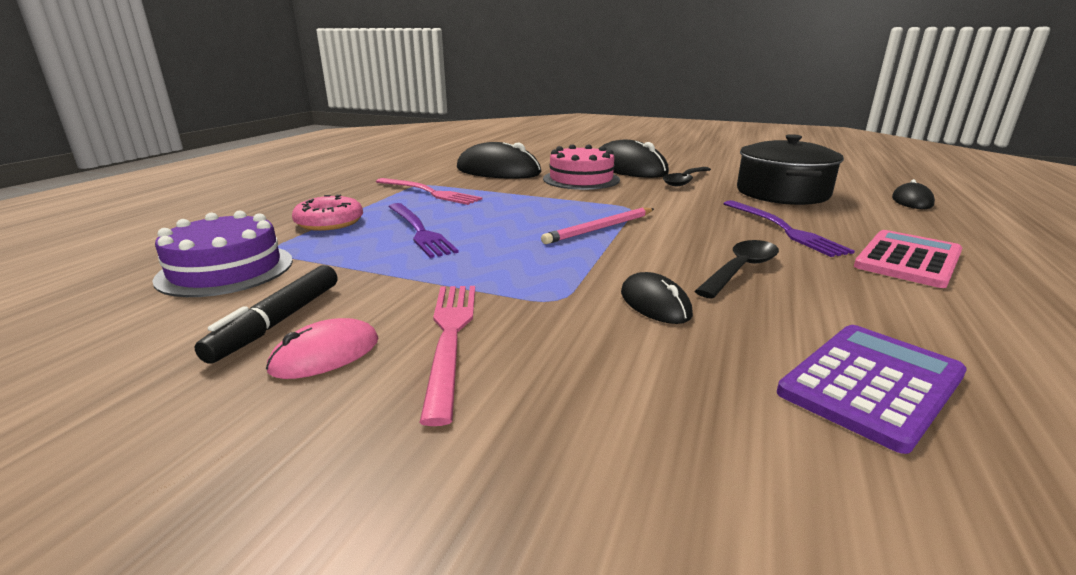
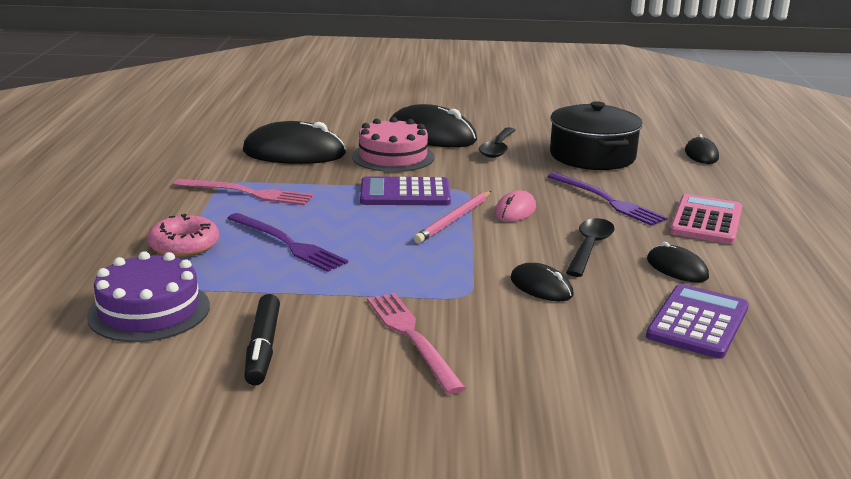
camera: 20 degrees left, 0 degrees up
(325, 354) = (332, 365): pink mouse -> pink mouse (515, 211)
(568, 204) = (405, 193): none -> purple calculator
(853, 306) = (677, 268): none -> black mouse

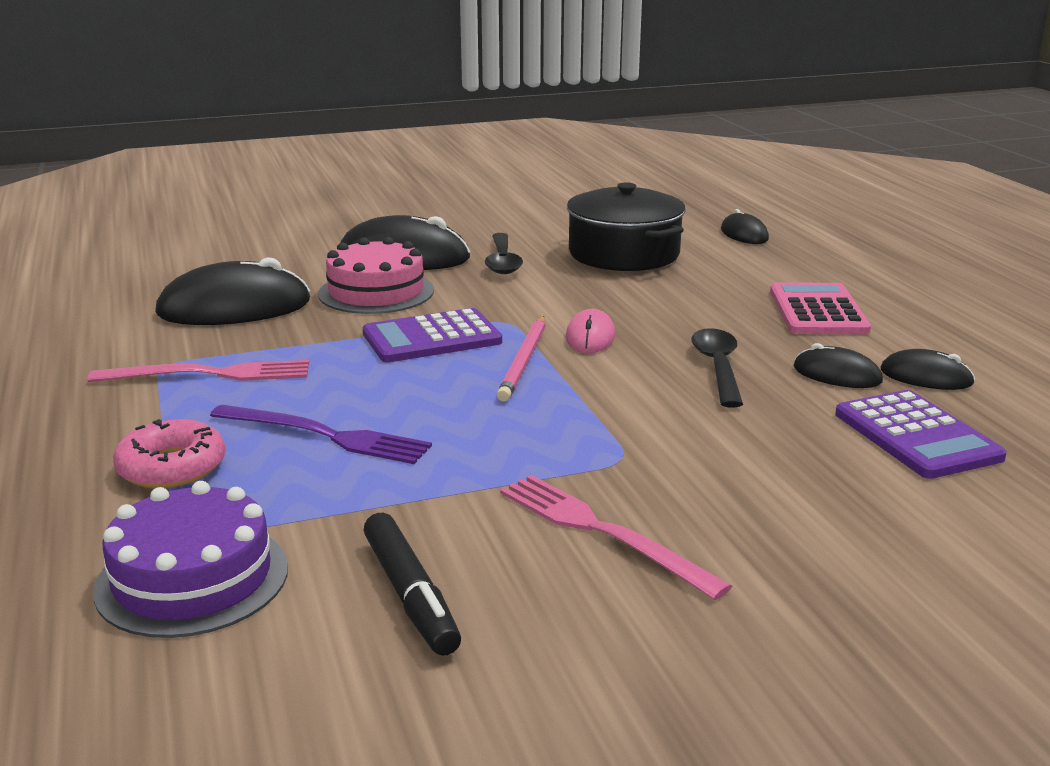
camera: 20 degrees left, 0 degrees up
(541, 287) = (704, 429): black mouse -> black mouse (926, 377)
(607, 200) = (688, 305): purple fork -> none
(698, 322) = (917, 436): purple calculator -> purple calculator turned 150 degrees clockwise

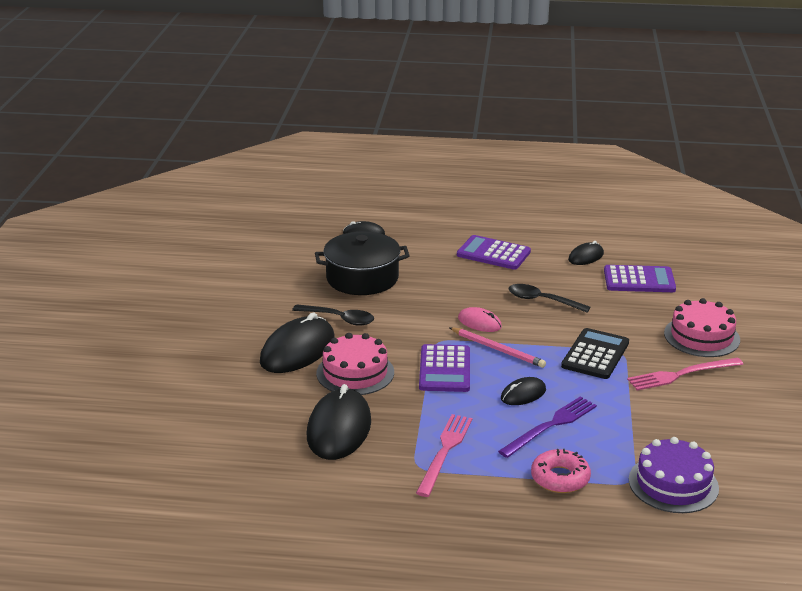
camera: 65 degrees left, 5 degrees up
(410, 595) = (710, 430): black marker -> none
(588, 437) = (595, 354): none -> black calculator
(780, 534) = (701, 336): none -> pink cake
(817, 311) = (493, 253): pink calculator -> purple calculator
(837, 374) = (570, 275): black mouse -> black mouse (523, 394)

